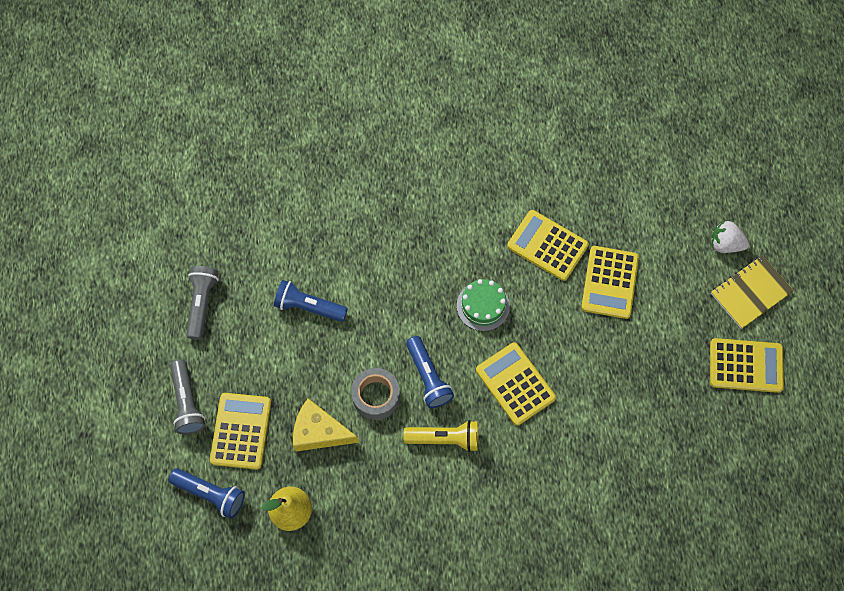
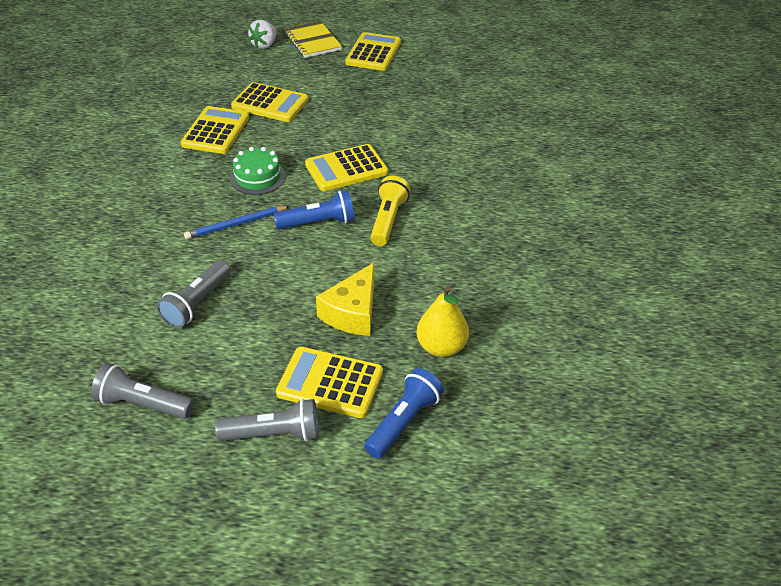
camera: 80 degrees left, 25 degrees down
(308, 306) = (196, 303): blue flashlight -> grey flashlight
(376, 396) = (326, 263): grey tape -> none
(411, 307) = (236, 224): none -> blue pencil
(547, 246) = (215, 131): yellow calculator -> yellow calculator turned 150 degrees clockwise

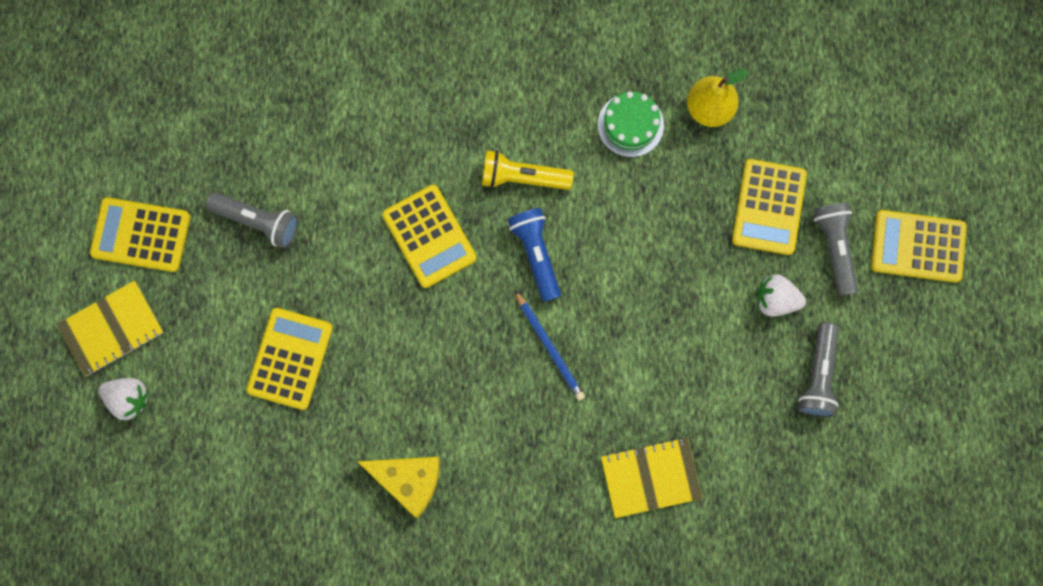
camera: 95 degrees left, 35 degrees up
(99, 274) = (650, 478): none -> yellow notebook
(196, 303) = (681, 359): grey flashlight -> grey flashlight (258, 221)
(215, 131) = (363, 417): yellow calculator -> yellow calculator (917, 247)
(232, 378) = (776, 300): none -> white strawberry
(257, 177) = (457, 341): green cake -> green cake (630, 125)
(352, 312) = (674, 198): yellow cheese -> yellow cheese (408, 480)
(404, 421) = (804, 136): blue flashlight -> none

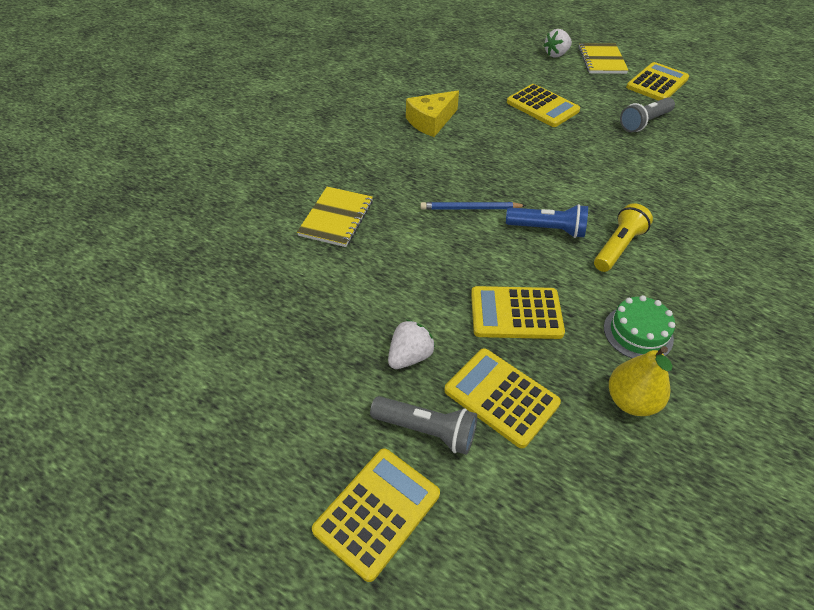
camera: 120 degrees right, 30 degrees down
(429, 236) = (593, 185): yellow calculator -> yellow calculator (516, 313)
(818, 376) = (321, 352): grey flashlight -> none

